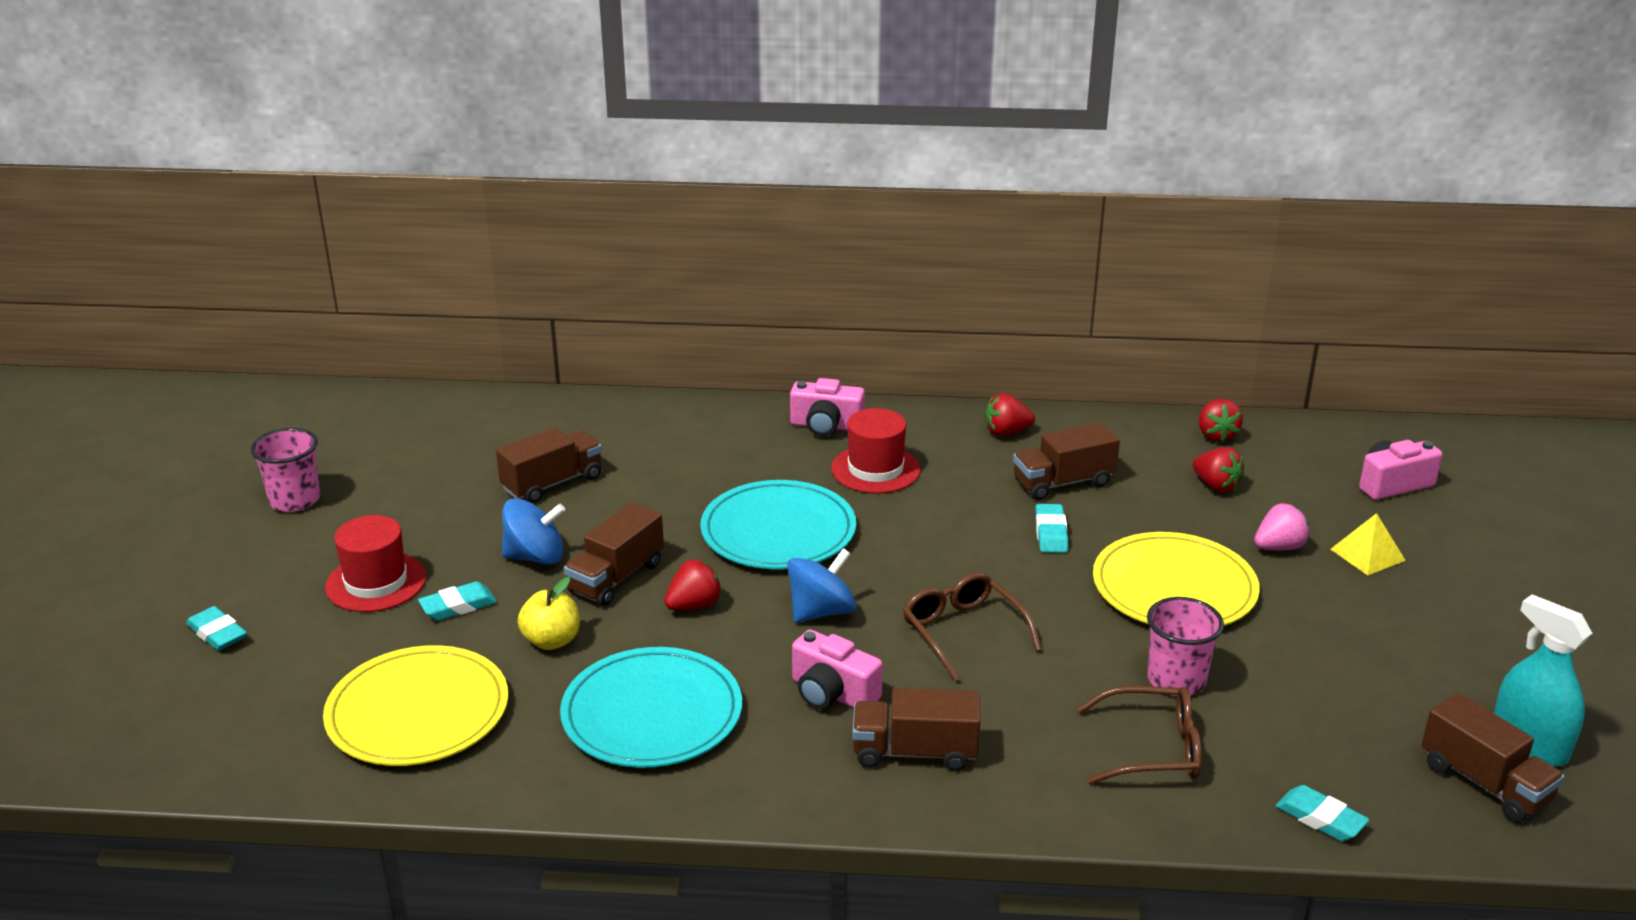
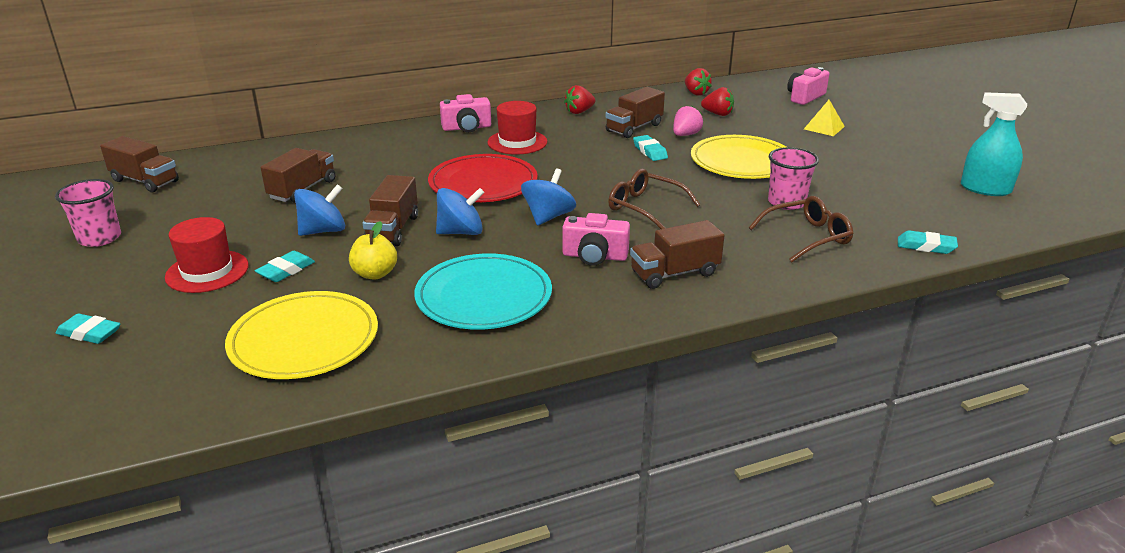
camera: 25 degrees left, 0 degrees up
(694, 605) = (461, 232): red strawberry -> blue spinning top
(778, 531) = (483, 183): turquoise plate -> red plate
(1279, 547) = (777, 133): pink strawberry -> pink strawberry (685, 135)
(1484, 783) = (984, 210): brown truck -> brown truck (145, 181)

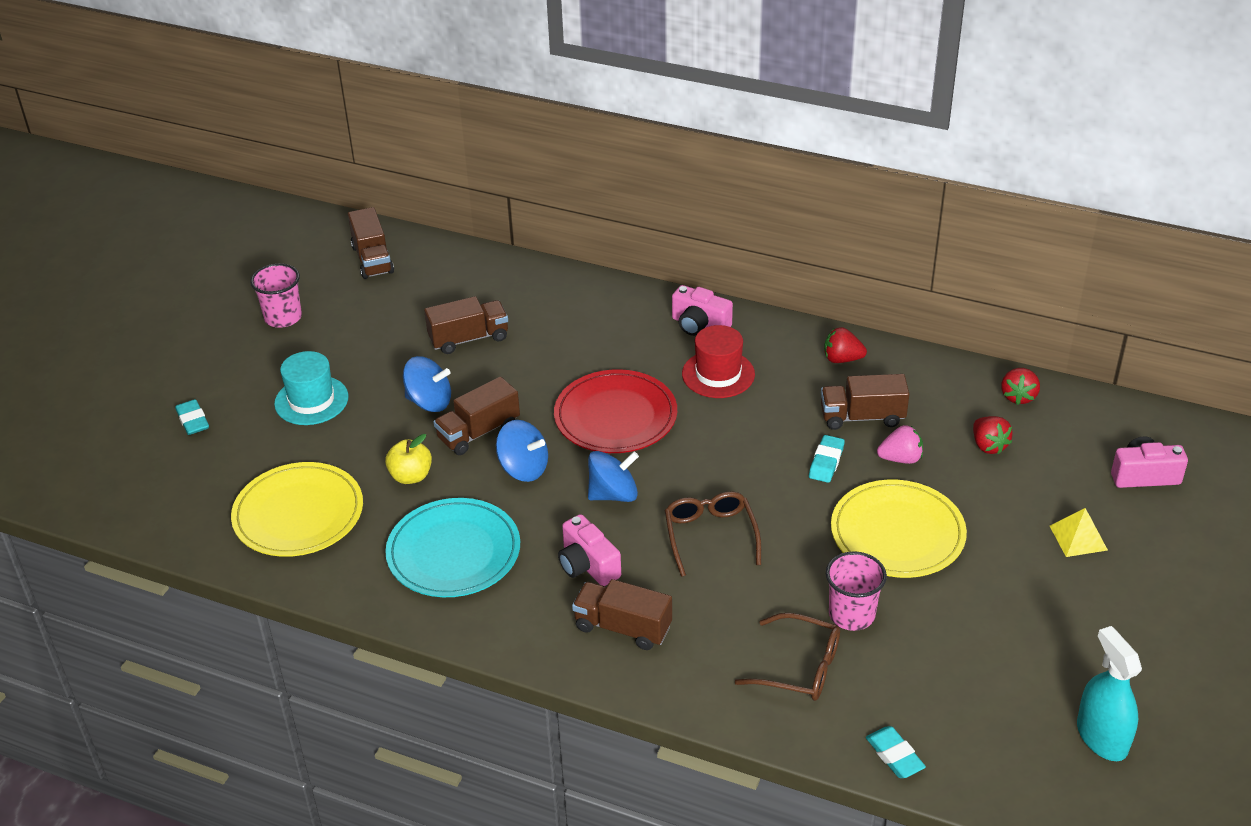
camera: 45 degrees right, 10 degrees up
(207, 271) = (311, 400): red hat -> turquoise hat
(286, 270) = (359, 433): turquoise eraser -> none

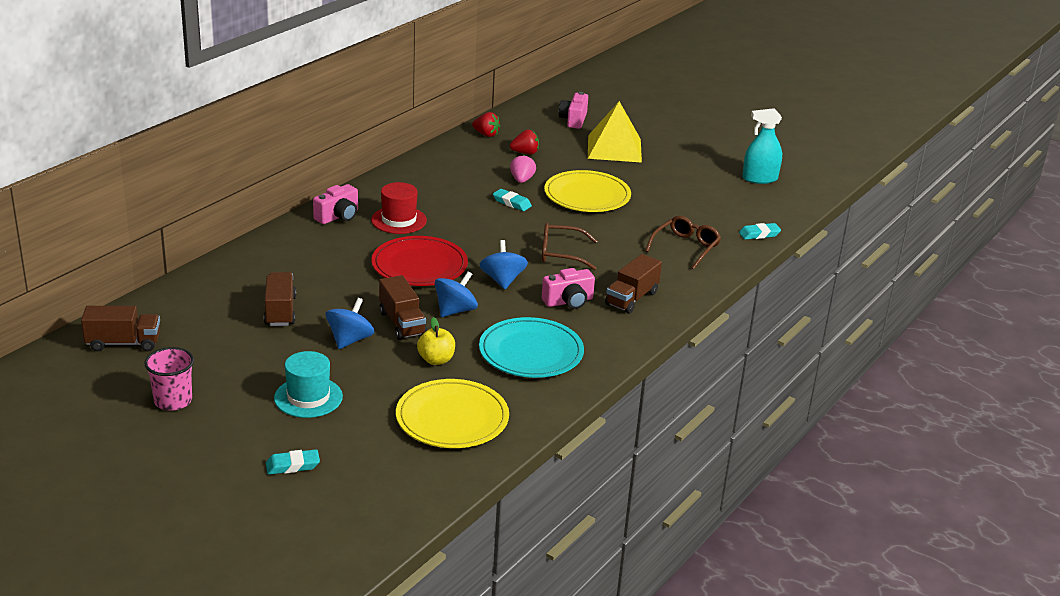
camera: 80 degrees left, 10 degrees down
(842, 359) = (413, 176): red strawberry -> none
(851, 614) = (649, 223): pink cup -> none
(862, 417) = (475, 183): brown truck -> none
(1078, 538) = (614, 148): yellow pyramid -> yellow pyramid, size x2.02

